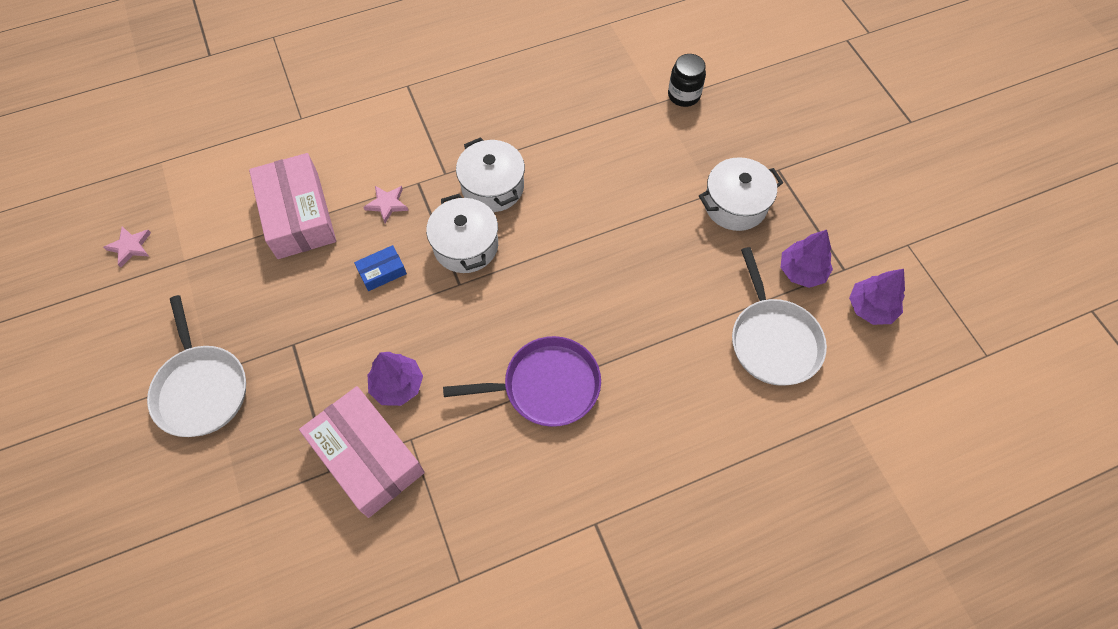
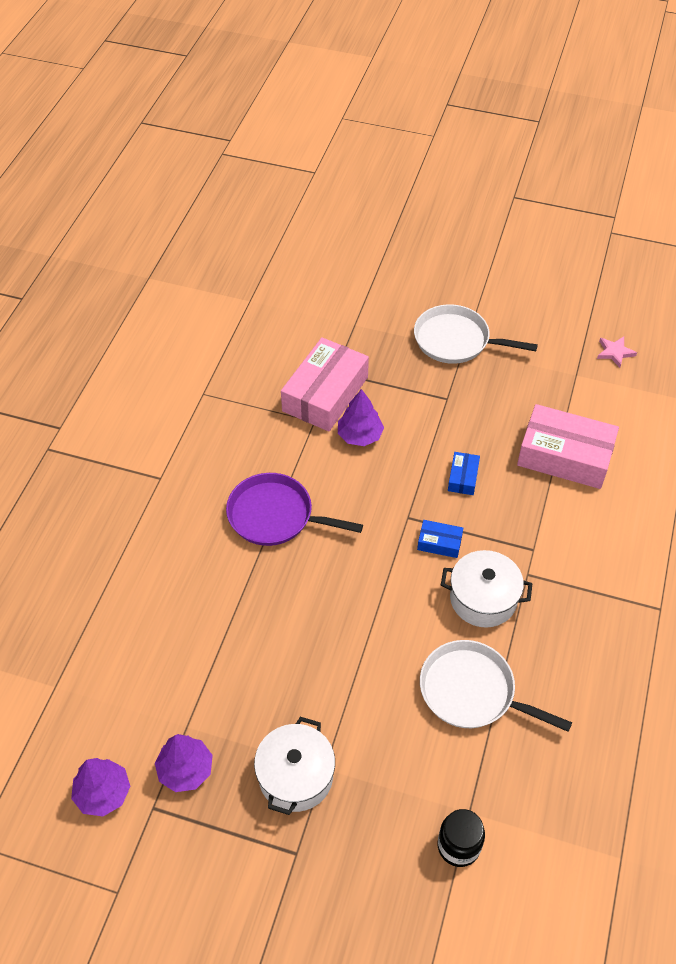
camera: 130 degrees right, 10 degrees down
(367, 456) = (325, 394): pink box -> pink box turned 60 degrees counterclockwise
(387, 204) = (527, 516): pink star -> none
(466, 246) = (439, 543): white pot -> blue box
(546, 386) = (275, 515): purple pan -> purple pan turned 75 degrees clockwise
(773, 340) = (156, 689): white pan -> white pan (471, 691)

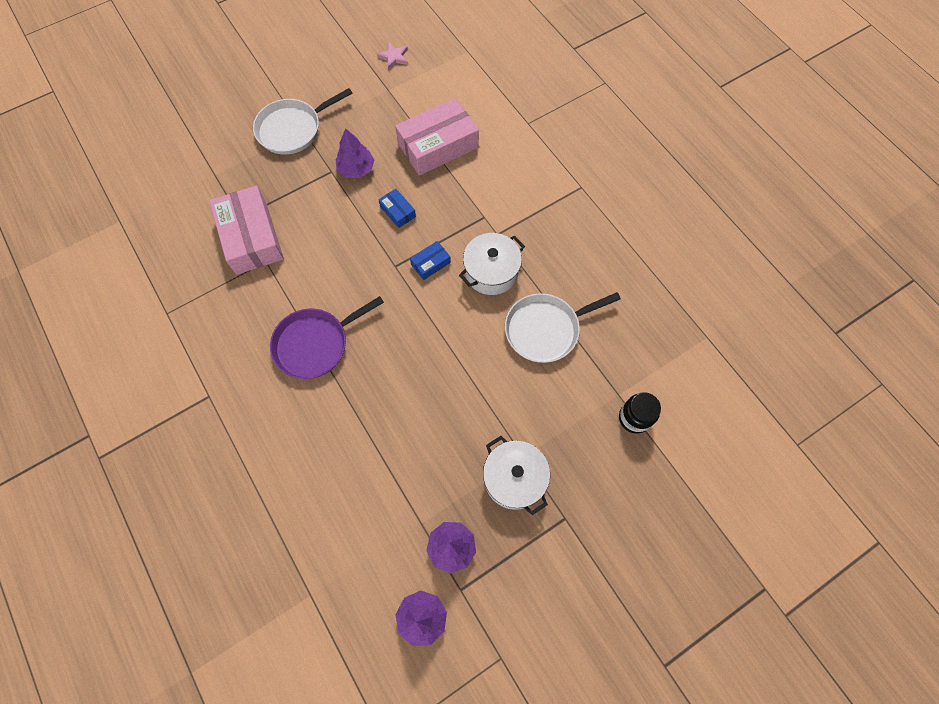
camera: 50 degrees left, 15 degrees up
(360, 435) = (306, 243): purple tree -> purple tree (356, 169)

